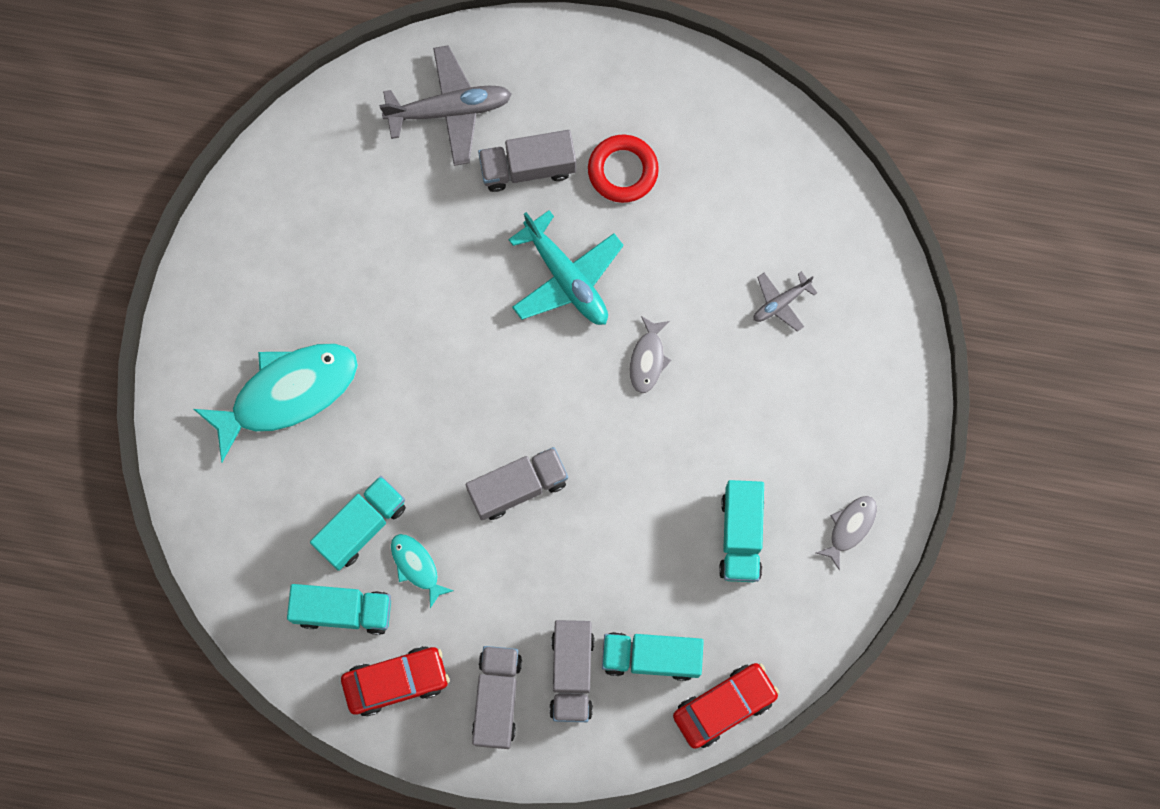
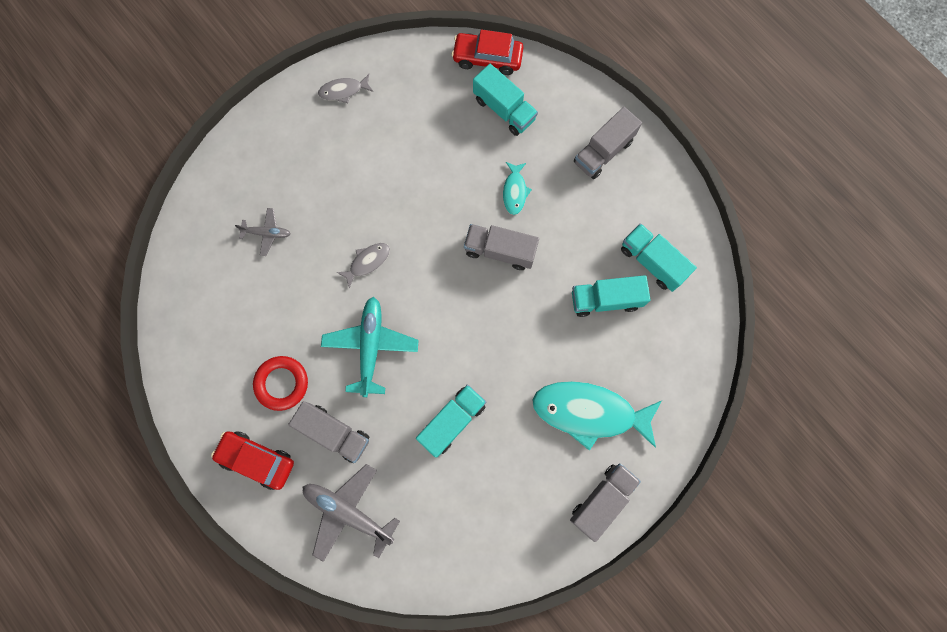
camera: 140 degrees left, 0 degrees up
(396, 681) = (651, 202): red car -> red car (257, 460)
(416, 566) = (591, 253): turquoise fish -> turquoise fish (515, 191)
(572, 673) = (552, 133): grey truck -> grey truck (601, 500)
(741, 535) = (403, 131): turquoise truck -> turquoise truck (452, 421)

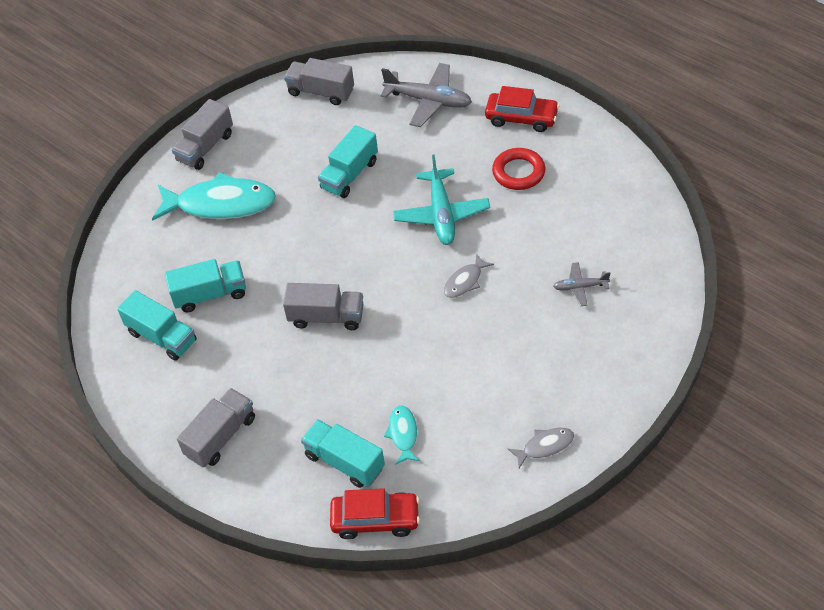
camera: 175 degrees right, 25 degrees down
(334, 433) = (457, 148): grey truck -> grey truck (321, 92)
(515, 191) = (319, 376): turquoise fish -> turquoise fish (403, 434)

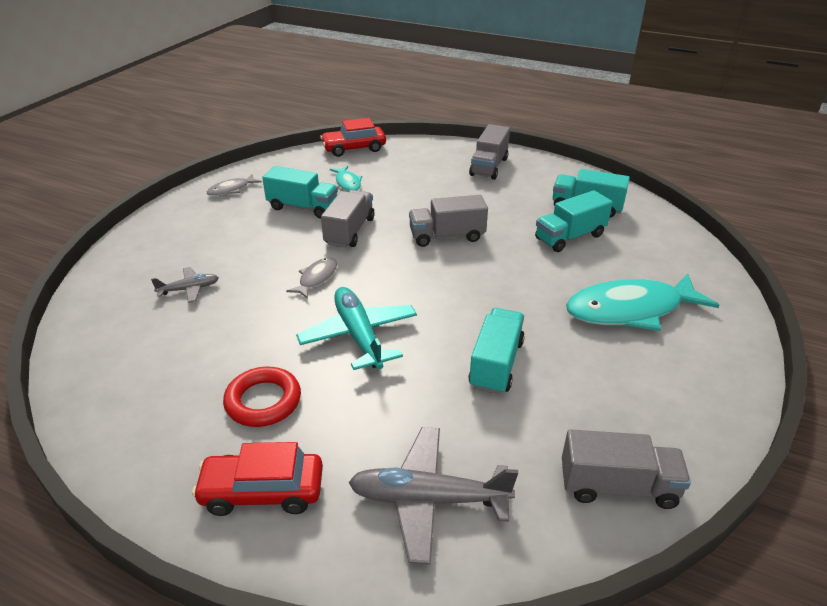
camera: 160 degrees right, 15 degrees down
(205, 147) = (713, 370): grey truck -> grey truck (349, 231)
(344, 462) = (387, 167): turquoise truck -> turquoise truck (303, 207)

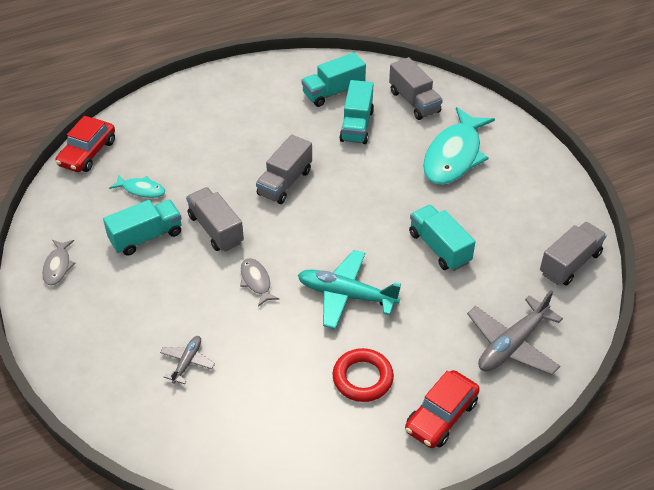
camera: 50 degrees left, 10 degrees up
(489, 167) = (221, 99): grey truck -> grey truck (414, 101)

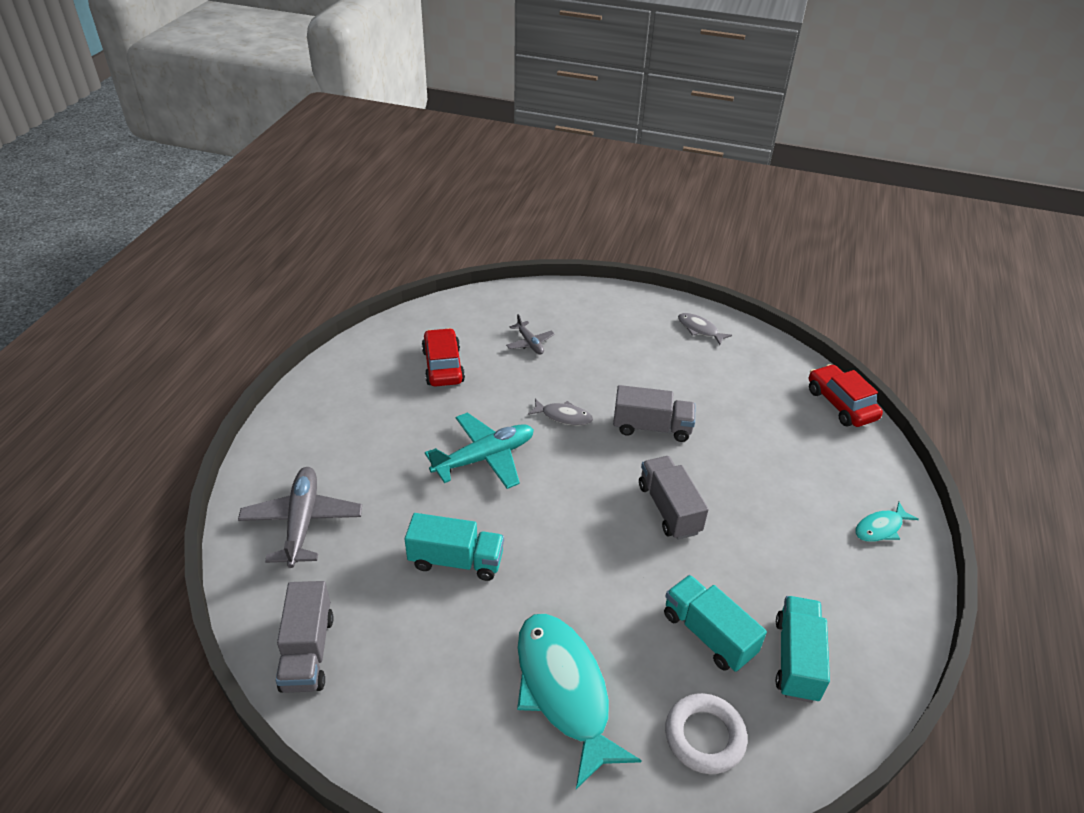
camera: 130 degrees right, 5 degrees down
(141, 190) = (752, 411): turquoise fish -> turquoise fish (880, 528)
(146, 237) = (686, 385): turquoise truck -> none
(362, 378) = (400, 414): red ring -> none
(414, 101) = (704, 736): grey truck -> white ring
(441, 416) = (315, 431): red car -> red car (443, 366)

